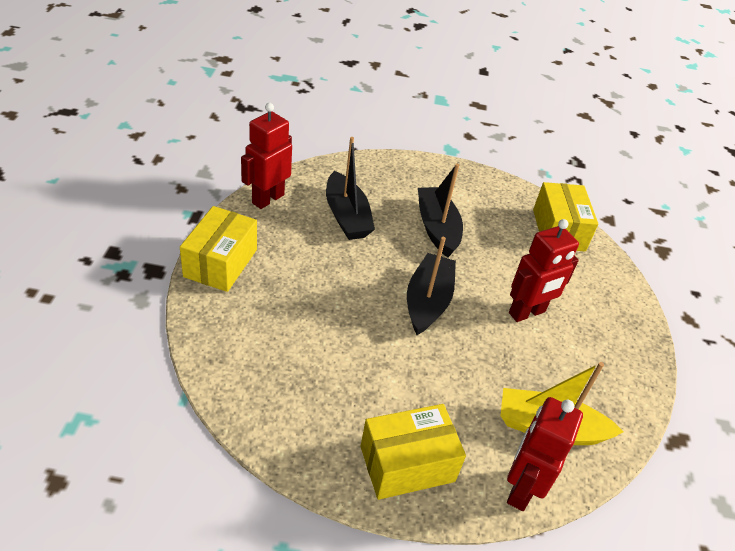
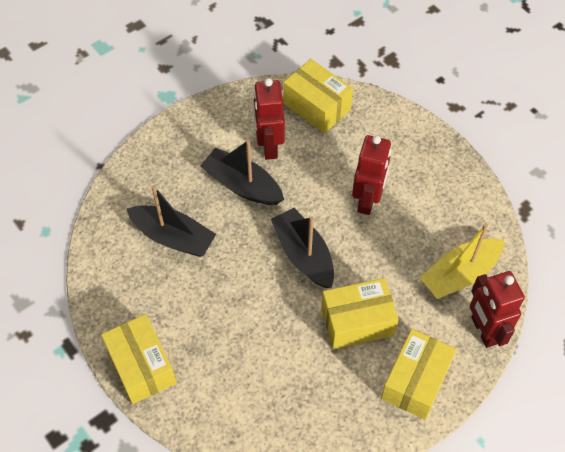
camera: 40 degrees left, 15 degrees up
(267, 199) = (101, 279): red robot -> red robot (269, 146)
(413, 378) = (357, 321): none -> yellow box

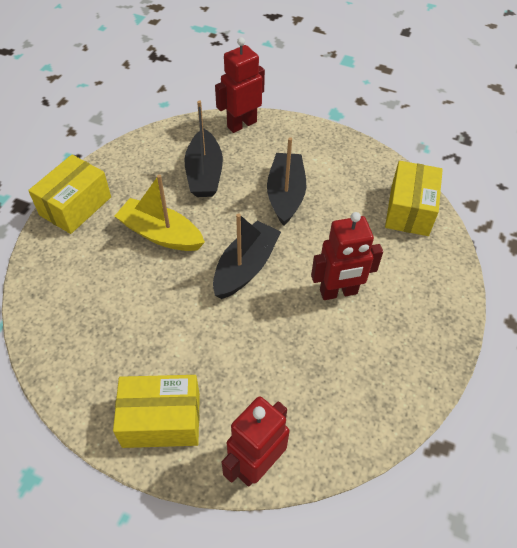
camera: 60 degrees right, 5 degrees down
(269, 146) = (339, 195): red robot -> red robot (241, 124)
(357, 321) = (200, 340): yellow box -> none
(460, 274) = (310, 411): yellow boat -> yellow boat (161, 234)

